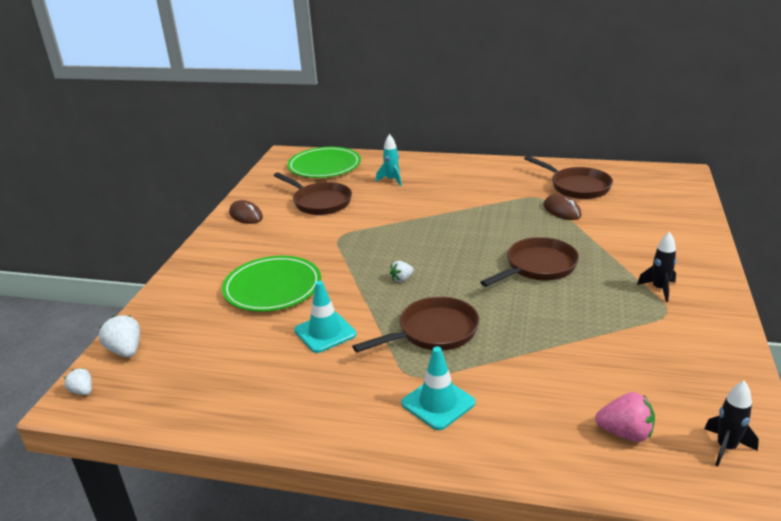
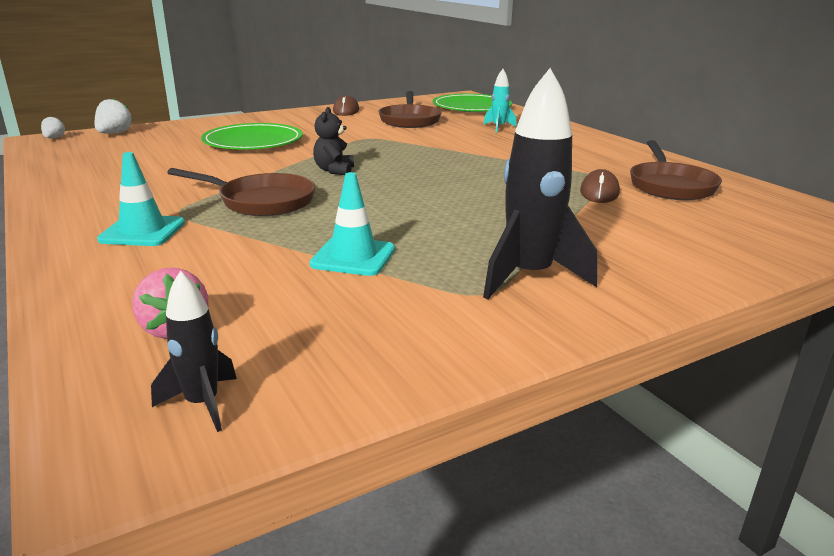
camera: 45 degrees right, 5 degrees down
(325, 332) = (209, 170): turquoise traffic cone -> turquoise traffic cone (353, 257)
(402, 279) = (334, 170): white strawberry -> black teddy bear
(538, 267) = (456, 210): brown pan -> none
(659, 289) = (529, 277): black rocket -> black rocket, size x1.91

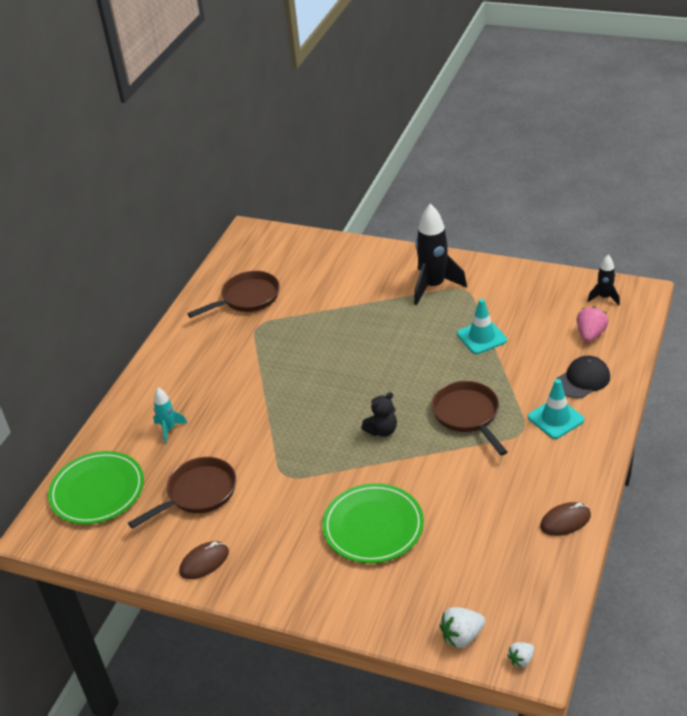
camera: 125 degrees left, 15 degrees up
(135, 274) = (583, 379): none -> black cap
(599, 192) = (291, 315): brown mouse -> brown mouse (565, 521)

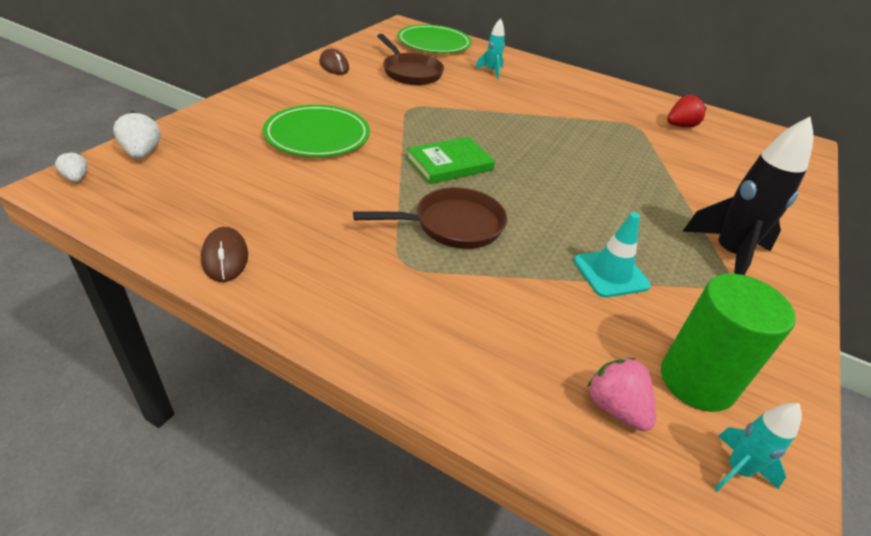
camera: 90 degrees right, 0 degrees up
(247, 298) = (680, 126): brown pan -> red strawberry
(382, 430) = (449, 164): black teddy bear -> green book
(555, 306) = (697, 381): none -> green cylinder
(555, 418) = (416, 301): turquoise traffic cone -> none
(583, 379) = (494, 359): black cap -> none
(590, 334) = (615, 408): pink strawberry -> pink strawberry turned 150 degrees counterclockwise
(604, 297) = (737, 470): black rocket -> turquoise rocket

